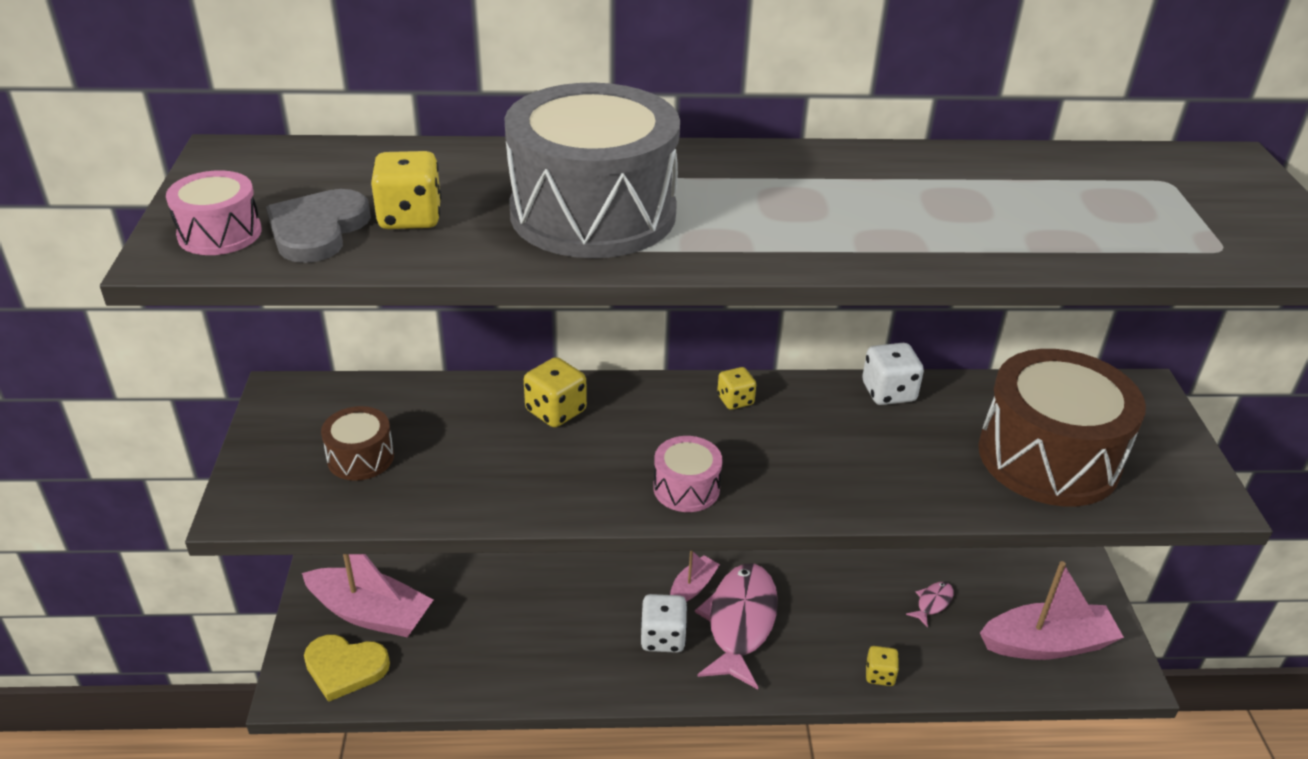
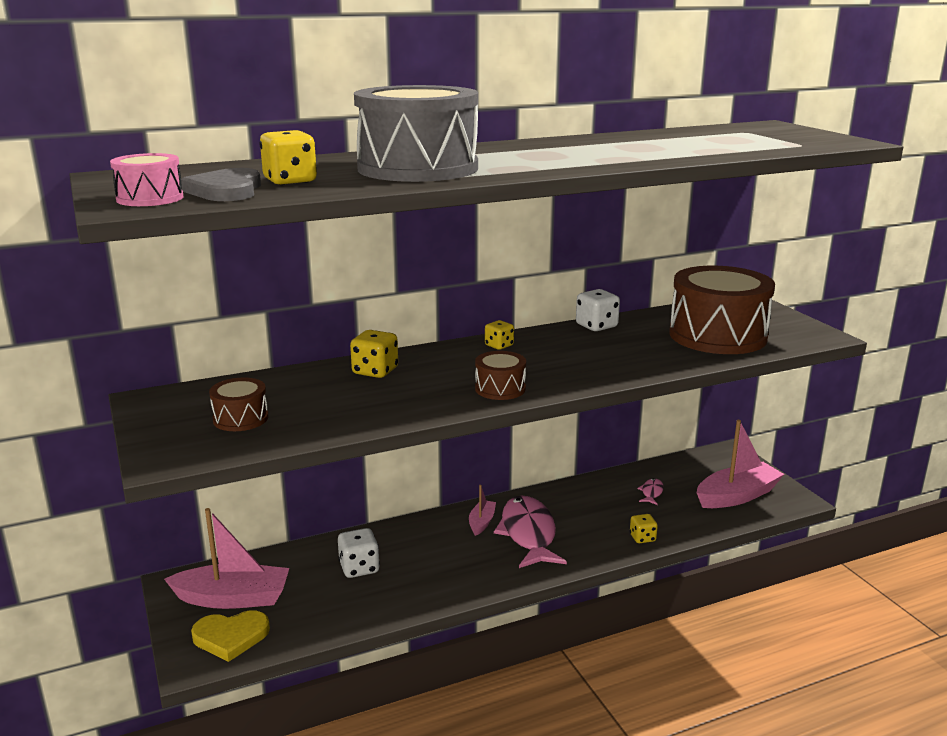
camera: 20 degrees left, 15 degrees down
(663, 638) = (478, 555): white dice -> white dice (359, 568)
(686, 488) = (500, 389): pink drum -> brown drum

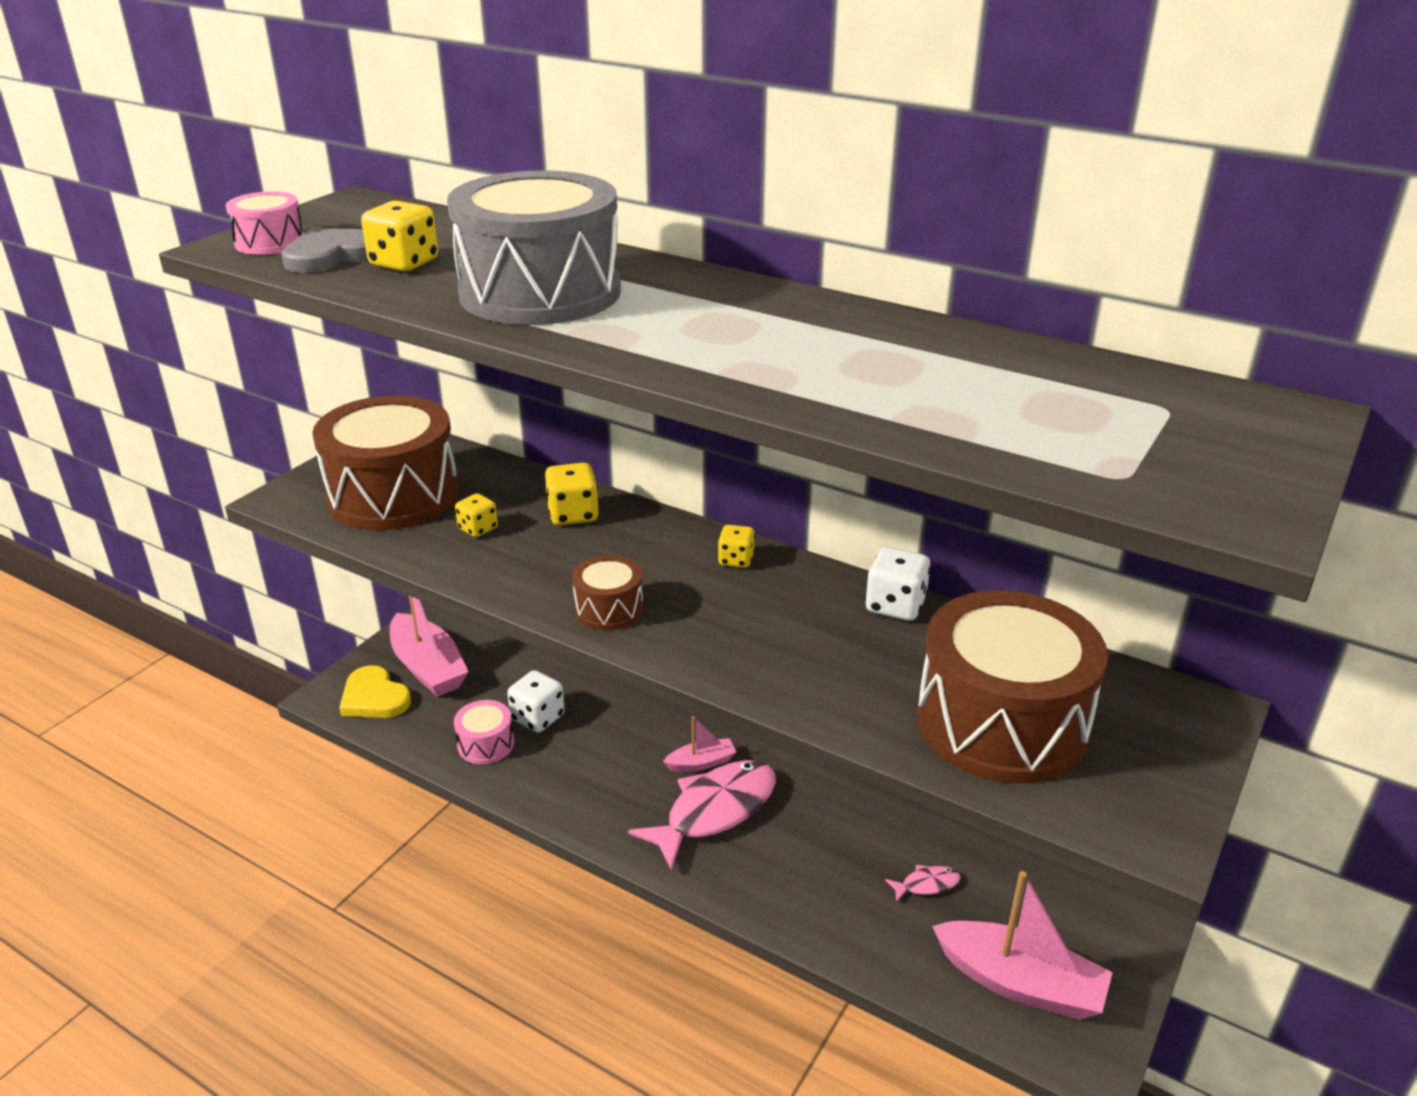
camera: 55 degrees right, 10 degrees up
(240, 418) = (393, 495): brown drum -> brown drum, size x2.16
(357, 600) = (486, 744): none -> pink drum
(642, 538) = (805, 919): yellow dice -> yellow dice (478, 529)

